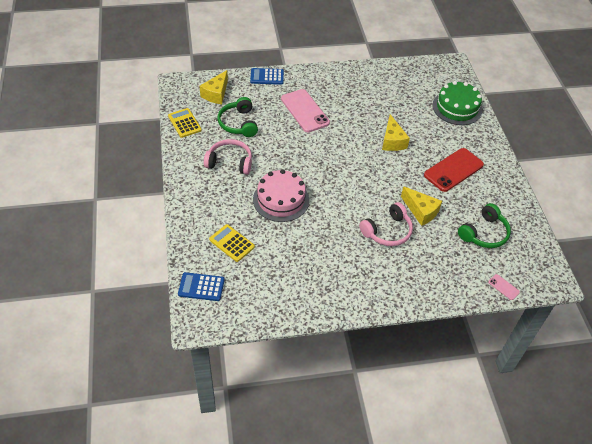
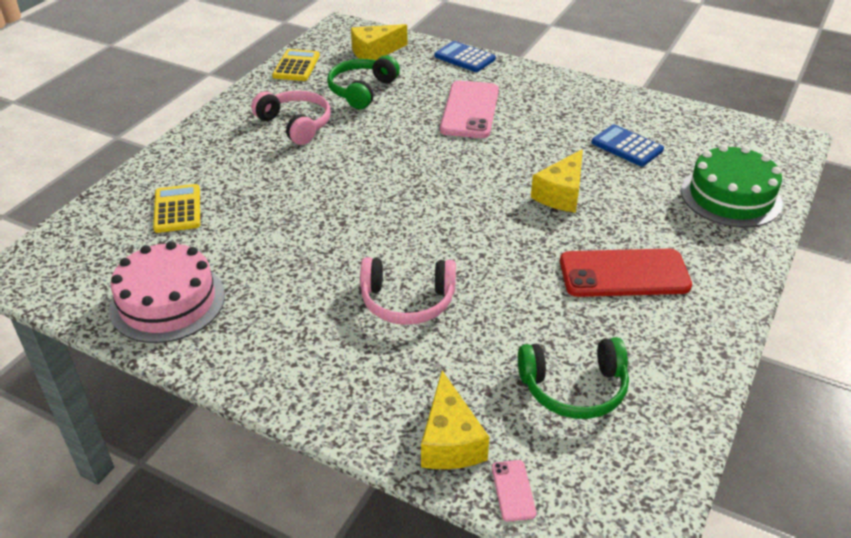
camera: 40 degrees right, 10 degrees down
(201, 287) = (76, 237): blue calculator -> blue calculator (627, 146)
(281, 200) = (304, 191): pink cake -> pink cake (167, 302)
(421, 211) = (496, 302): yellow cheese -> yellow cheese (450, 440)

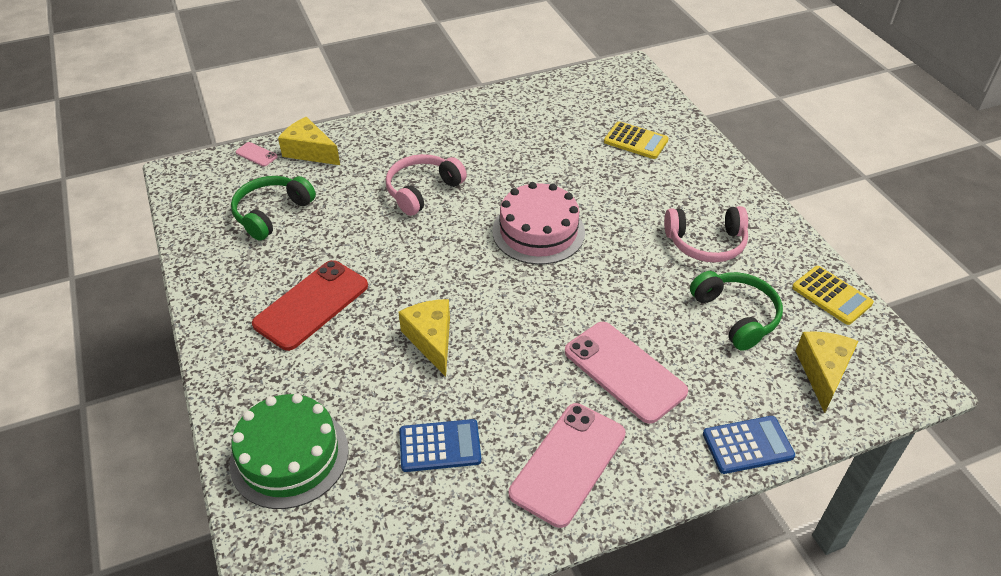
camera: 130 degrees right, 5 degrees up
(167, 302) = (538, 107): pink cake -> pink cake (538, 231)
(564, 101) = (568, 463): none -> pink phone

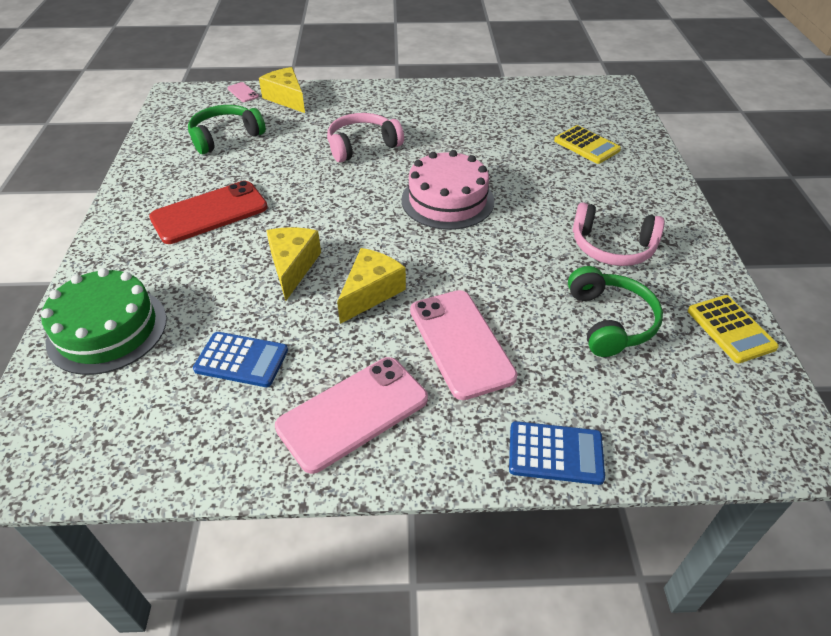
camera: 20 degrees right, 0 degrees up
(823, 372) = (682, 403): yellow cheese -> yellow cheese (370, 292)

